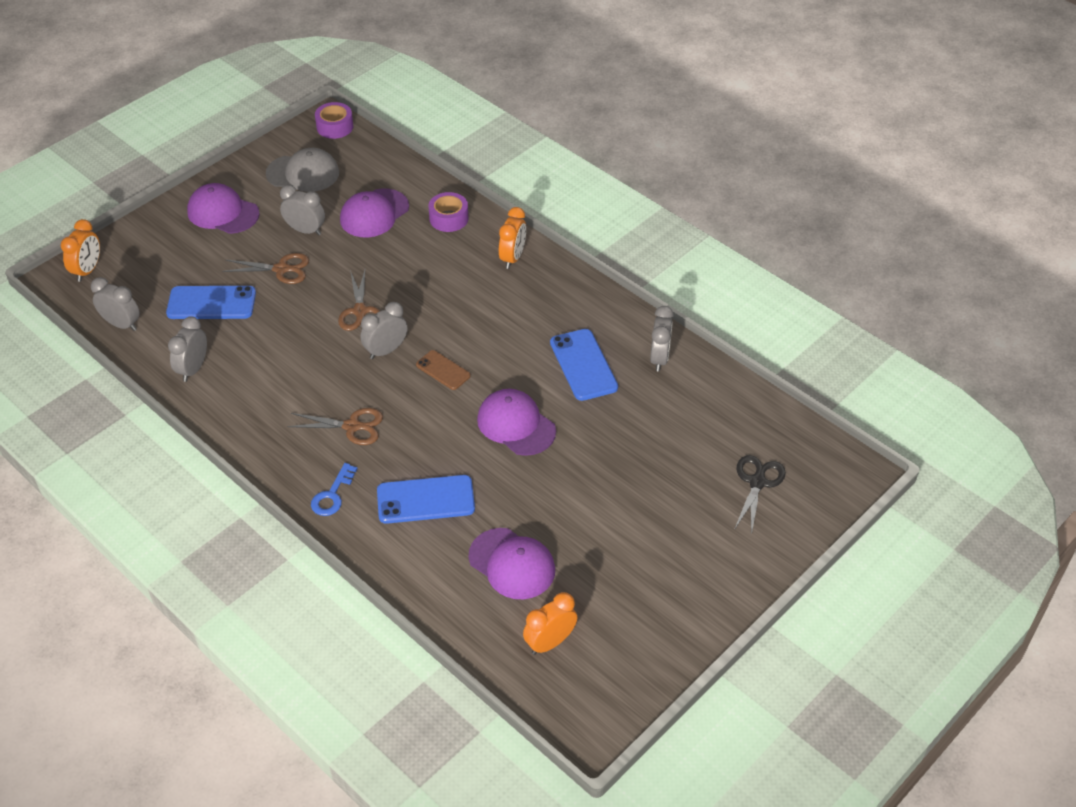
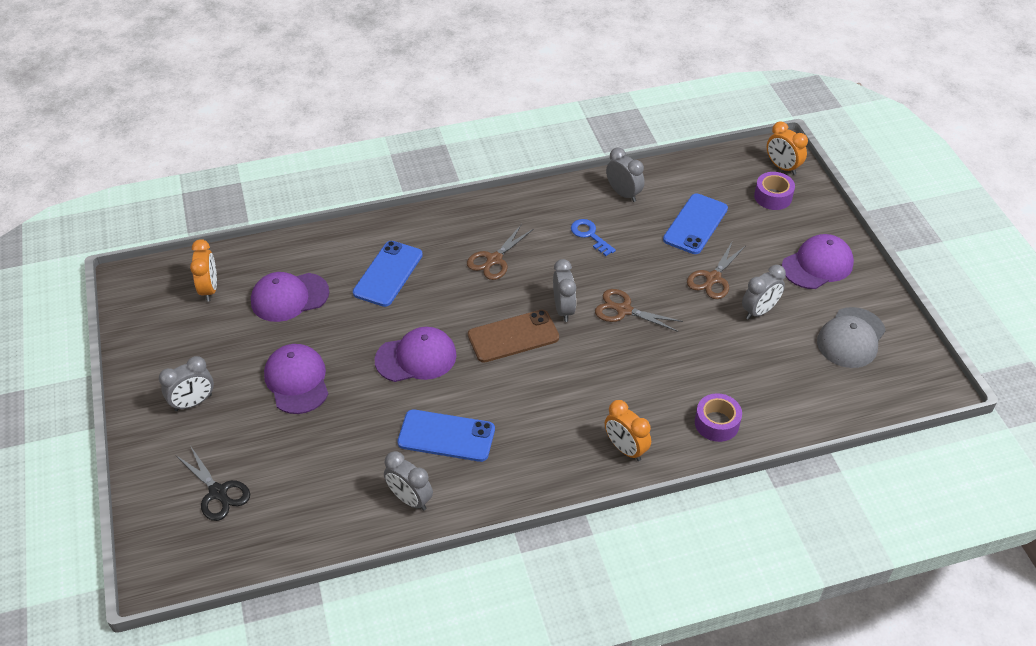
camera: 120 degrees right, 0 degrees up
(121, 324) = (702, 170): grey clock -> grey clock (193, 402)
(332, 495) = (436, 227): blue key -> blue key (590, 235)
(335, 127) = (922, 389): purple tape -> purple tape (773, 197)
(374, 213) = (757, 368): purple cap -> purple cap (297, 381)
(443, 370) = (513, 336): brown phone -> brown phone, size x1.64

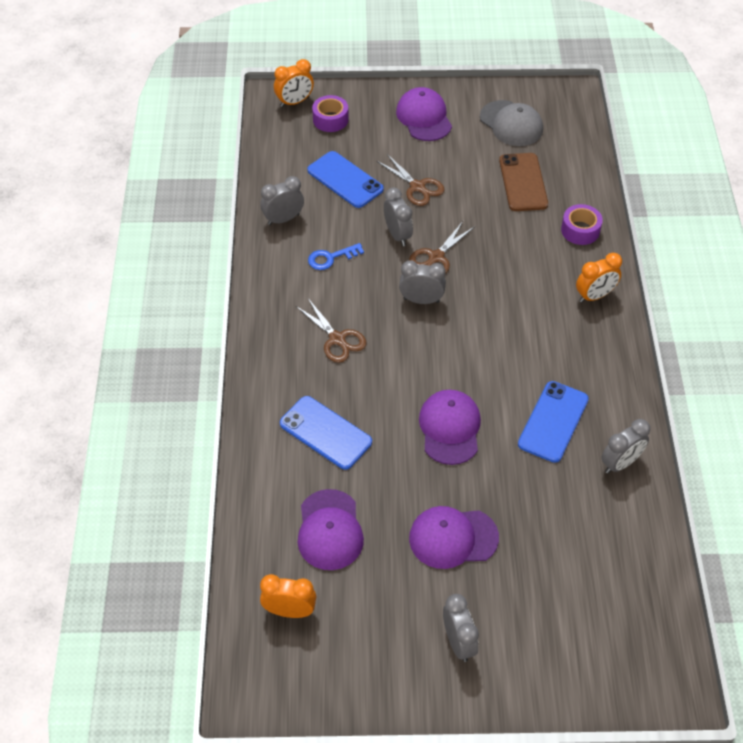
camera: 75 degrees left, 5 degrees up
(218, 492) = (583, 628): black scissors -> none
(513, 336) = (444, 345): brown phone -> brown phone (523, 182)
(759, 311) = (465, 169): grey clock -> grey clock (397, 235)

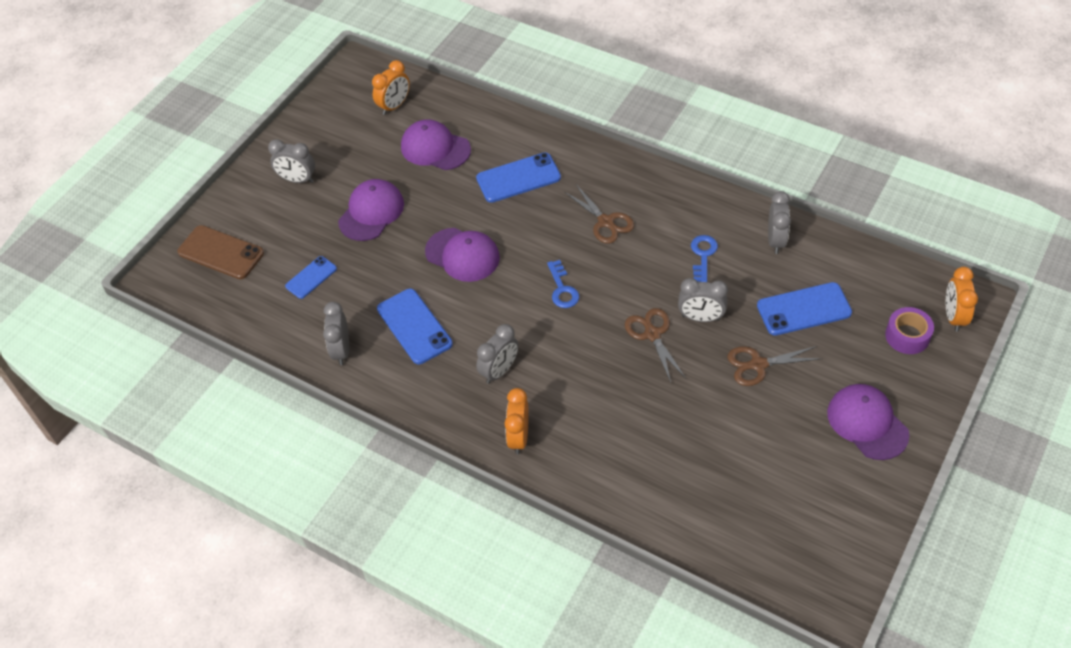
camera: 125 degrees right, 0 degrees up
(337, 339) = (605, 222): brown scissors -> brown scissors turned 120 degrees counterclockwise
(421, 300) = (608, 298): grey clock -> grey clock (499, 371)
(424, 117) = (867, 423): purple cap -> purple cap turned 135 degrees counterclockwise
(434, 335) = (562, 289): none -> blue key
(511, 124) = (811, 505): grey cap -> none
(523, 182) = (709, 463): brown phone -> brown phone (221, 253)
(567, 541) = (311, 277): none -> blue phone
(580, 230) = (609, 476): purple tape -> none

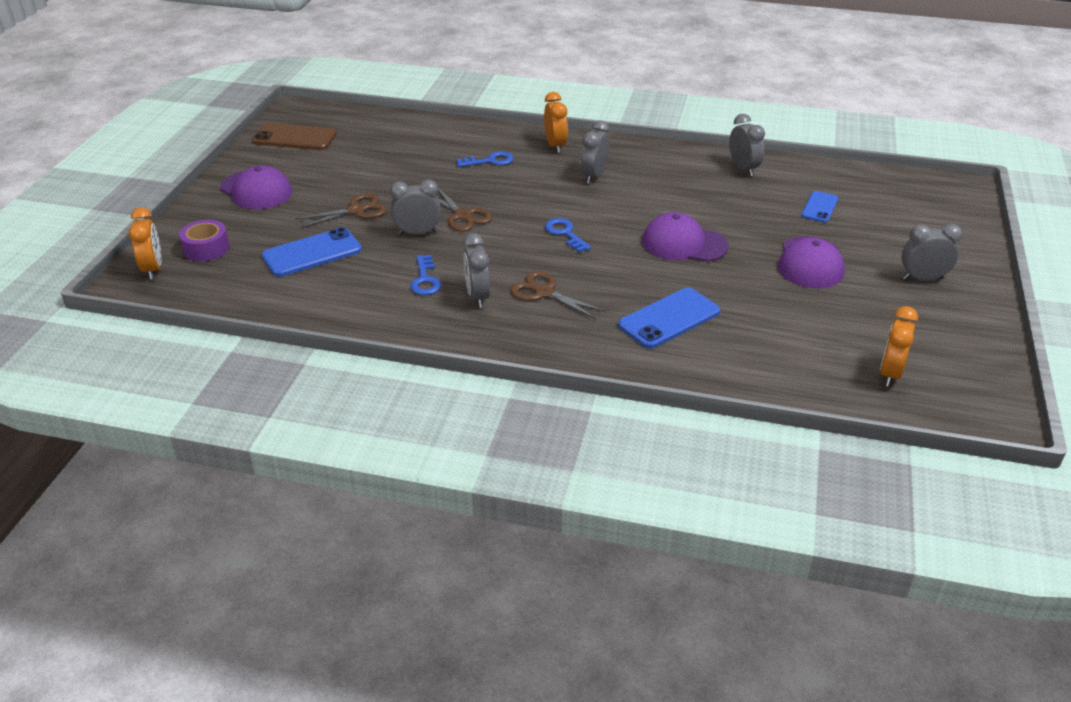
camera: 160 degrees right, 15 degrees down
(221, 253) = (928, 211): brown phone -> brown phone (294, 138)
(414, 326) = (691, 190): blue phone -> none
(435, 148) = (793, 333): purple cap -> none
(601, 423) = (490, 161): none -> blue key
(775, 240) = (344, 304): grey clock -> grey clock (477, 297)

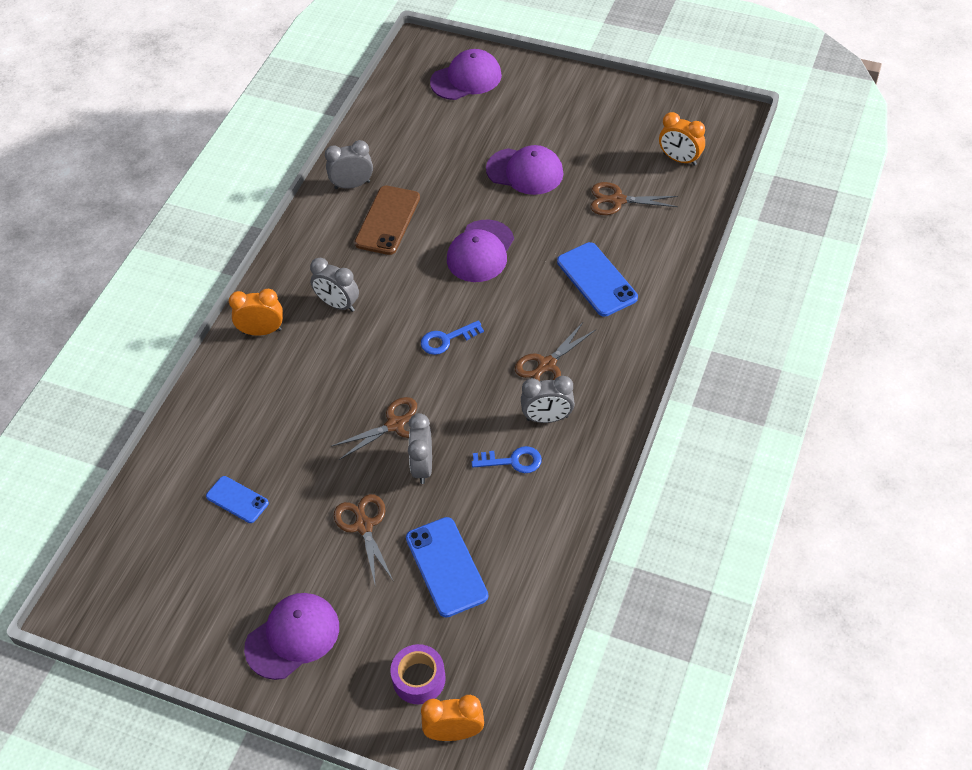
camera: 80 degrees left, 15 degrees up
(294, 138) = (163, 603): brown phone -> brown phone (387, 220)
(490, 161) = (281, 394): blue key -> none
(796, 328) = (617, 200): none -> brown scissors
(819, 207) = (435, 146): blue phone -> blue phone (237, 500)
(923, 278) = (558, 109): grey clock -> none
(932, 217) = (466, 79): none -> purple cap

